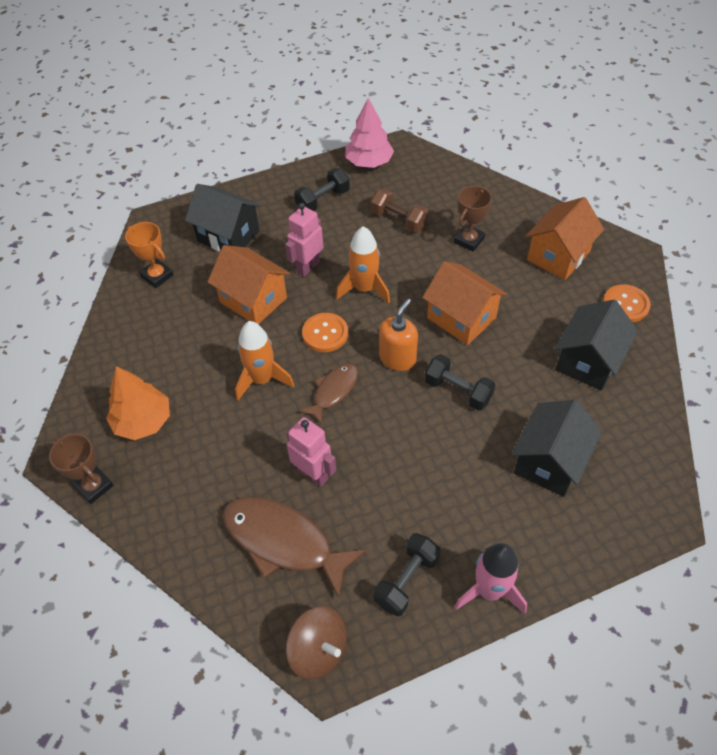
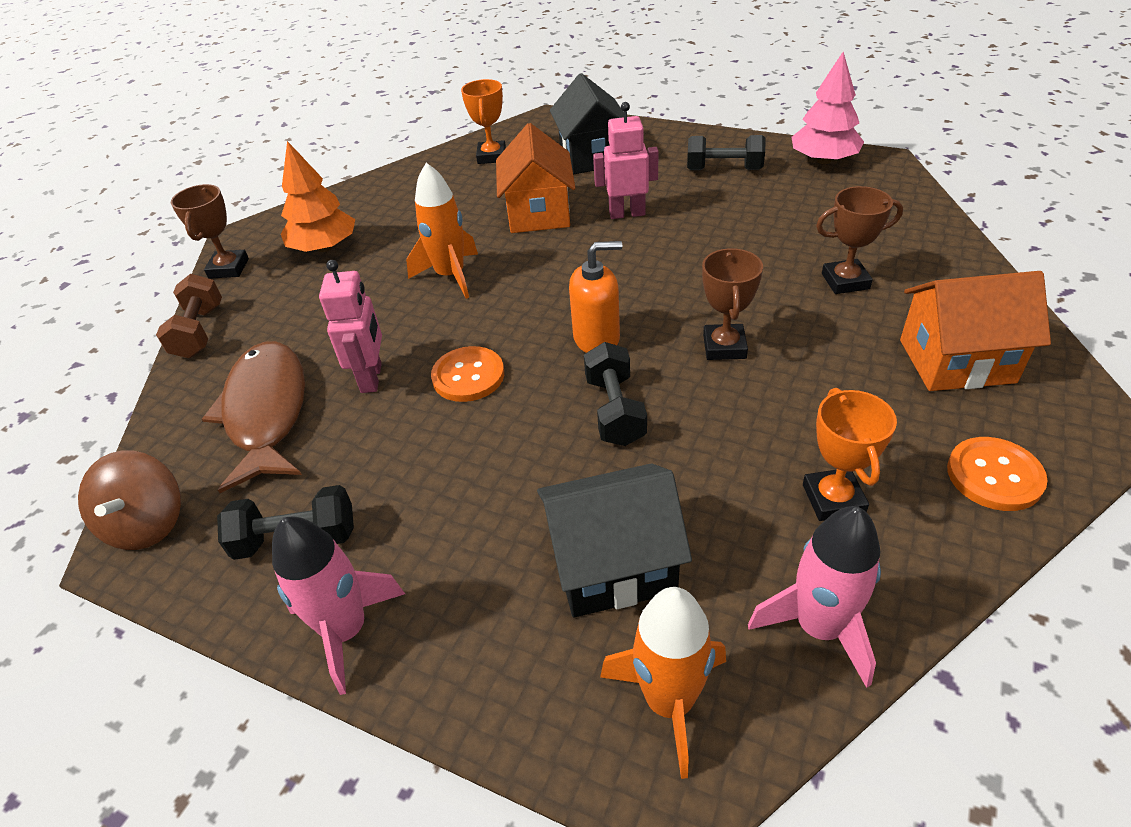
camera: 50 degrees right, 10 degrees down
(325, 333) = (560, 274): orange button -> orange button (468, 376)
(333, 391) = (493, 325): brown fish -> none
(364, 289) = (655, 260): orange rocket -> orange rocket (669, 702)
(399, 220) = (783, 223): brown dumbbell -> brown dumbbell (199, 332)
(461, 318) = (724, 347): orange house -> brown trophy
(588, 361) = (833, 499): black house -> orange trophy
(641, 420) = (818, 627): none -> pink rocket

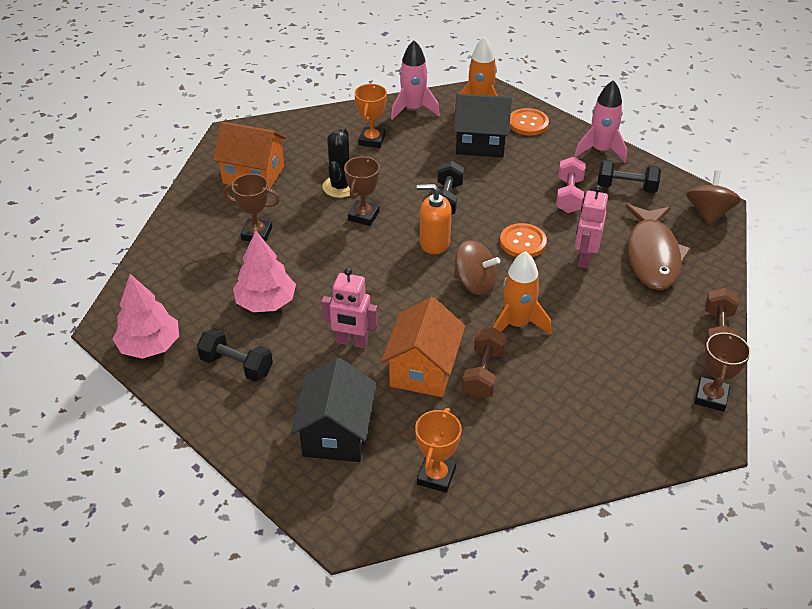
camera: 165 degrees left, 0 degrees up
(324, 247) = (623, 393): orange tree -> none
(406, 484) = (569, 196): none -> pink dumbbell
(475, 225) = (483, 374): none -> brown dumbbell
(517, 303) = (475, 284): none -> brown spinning top
(750, 219) = (266, 302): none -> pink tree
(801, 382) = (340, 186): none -> black cactus
(994, 476) = (297, 130): orange button -> orange button (528, 123)

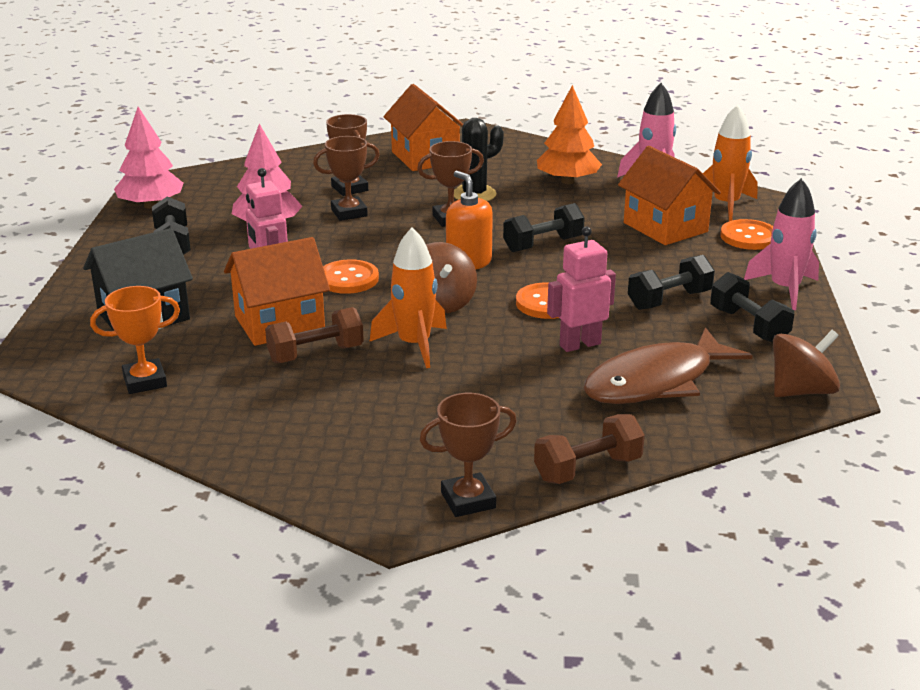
camera: 50 degrees right, 15 degrees down
(296, 254) = (349, 213): none -> brown trophy
(372, 140) = (567, 181): orange trophy -> orange tree
(396, 306) = (348, 279): none -> orange button
(480, 143) = (665, 227): black house -> orange house
(569, 196) = (669, 300): pink dumbbell -> black dumbbell

